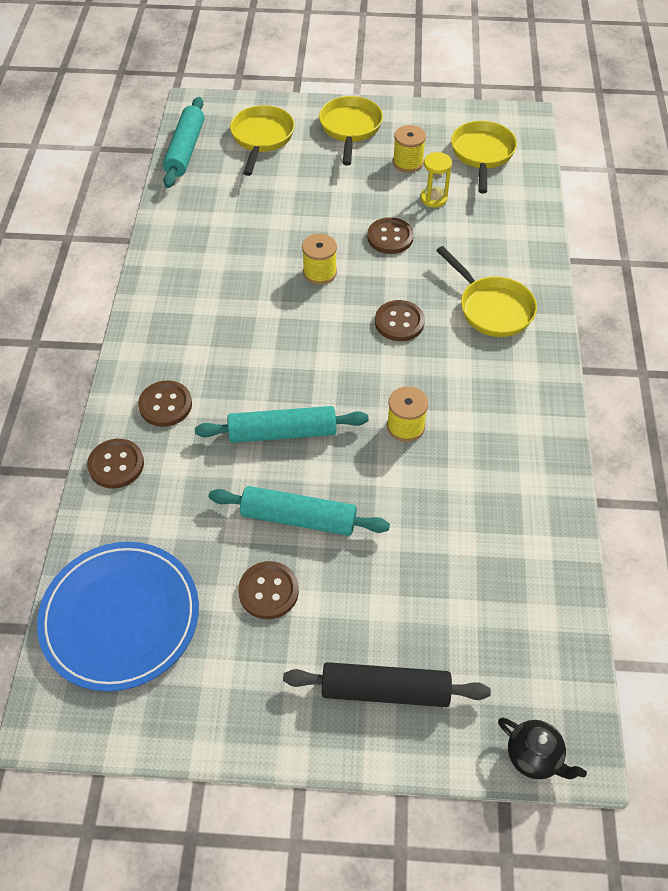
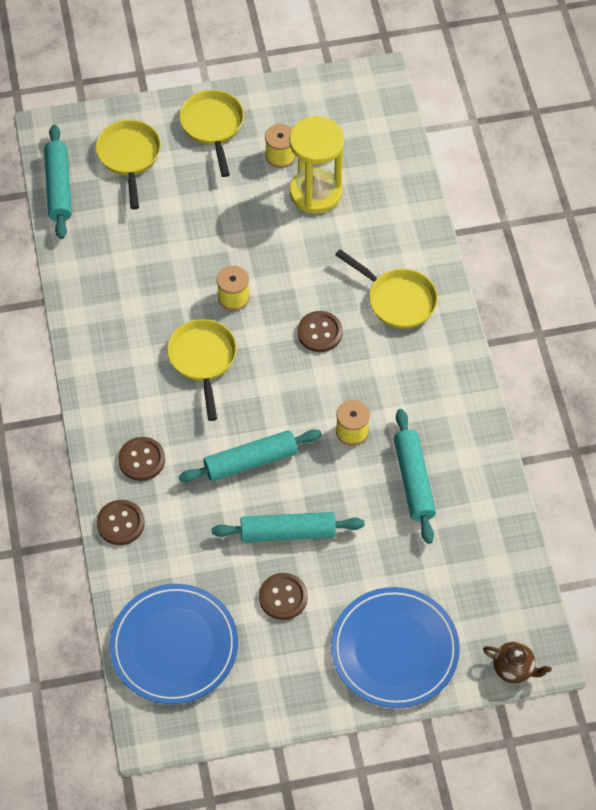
camera: 15 degrees left, 5 degrees up
(385, 690) = (394, 649): black rolling pin -> blue plate
(390, 237) = (287, 245): brown button -> none
(433, 198) = (315, 192): yellow hourglass -> yellow hourglass, size x2.02
(462, 494) = (413, 480): none -> turquoise rolling pin
(482, 154) = (349, 130): yellow pan -> yellow pan (203, 360)
(534, 756) = (514, 668): black teapot -> brown teapot

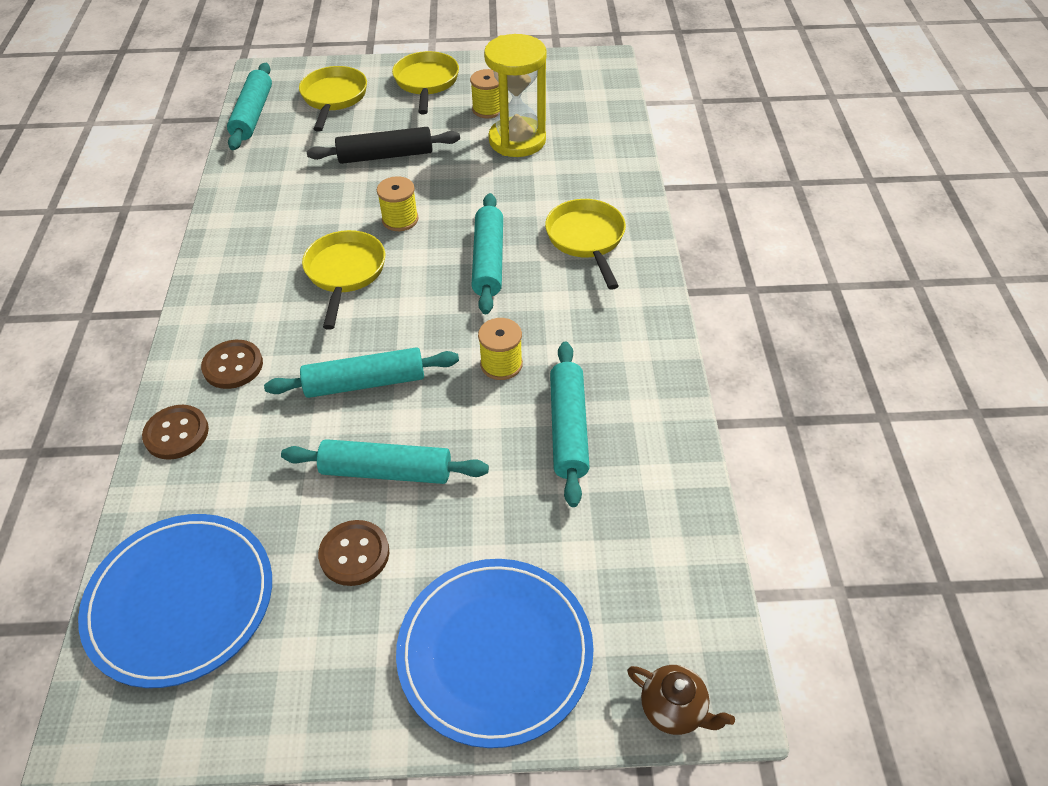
camera: 10 degrees right, 10 degrees down
(200, 225) = (385, 155): none -> black rolling pin
(319, 332) = (488, 261): brown button -> turquoise rolling pin
(397, 300) = (586, 239): yellow pan -> yellow pan turned 150 degrees counterclockwise

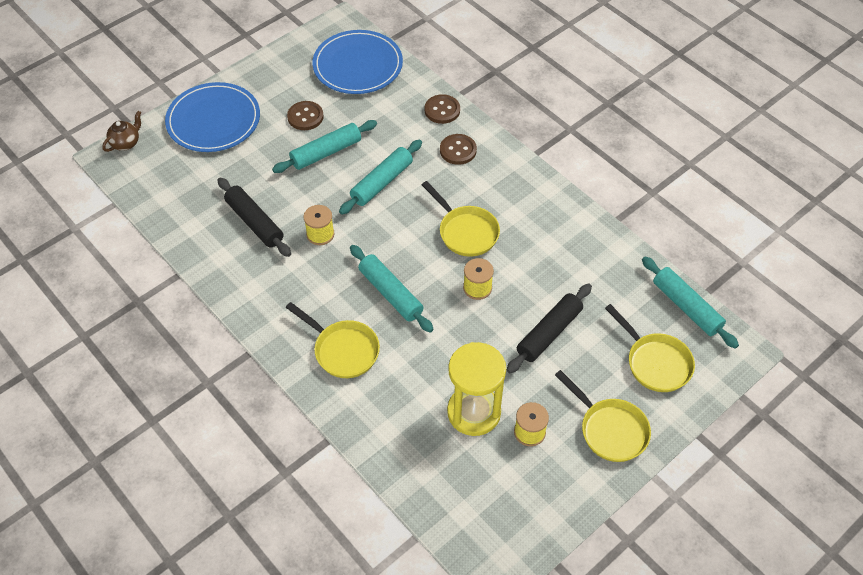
camera: 140 degrees right, 5 degrees up
(568, 429) = (254, 222): turquoise rolling pin -> black rolling pin
(674, 709) = (126, 143): brown teapot -> brown teapot turned 135 degrees clockwise

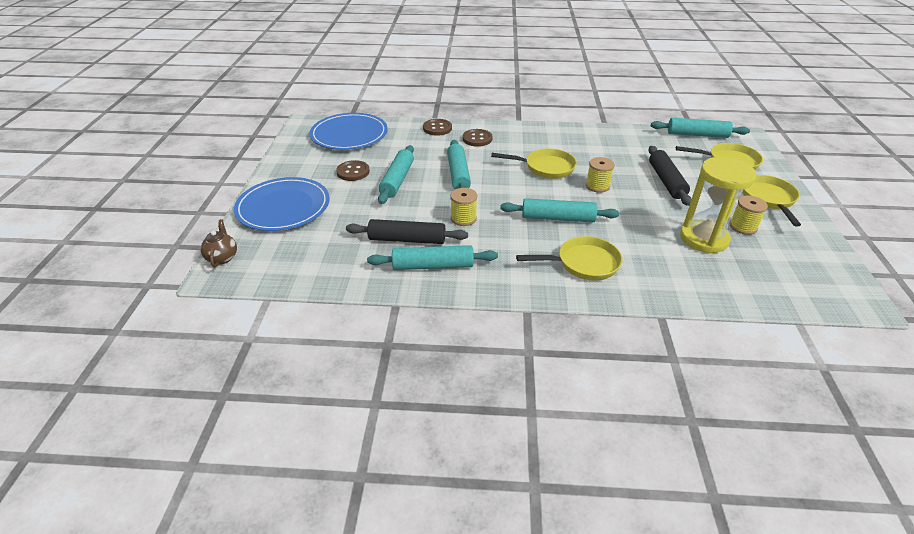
camera: 45 degrees left, 15 degrees down
(240, 262) = (433, 266): none -> turquoise rolling pin
(610, 430) = (768, 199): yellow pan -> yellow pan turned 90 degrees counterclockwise

